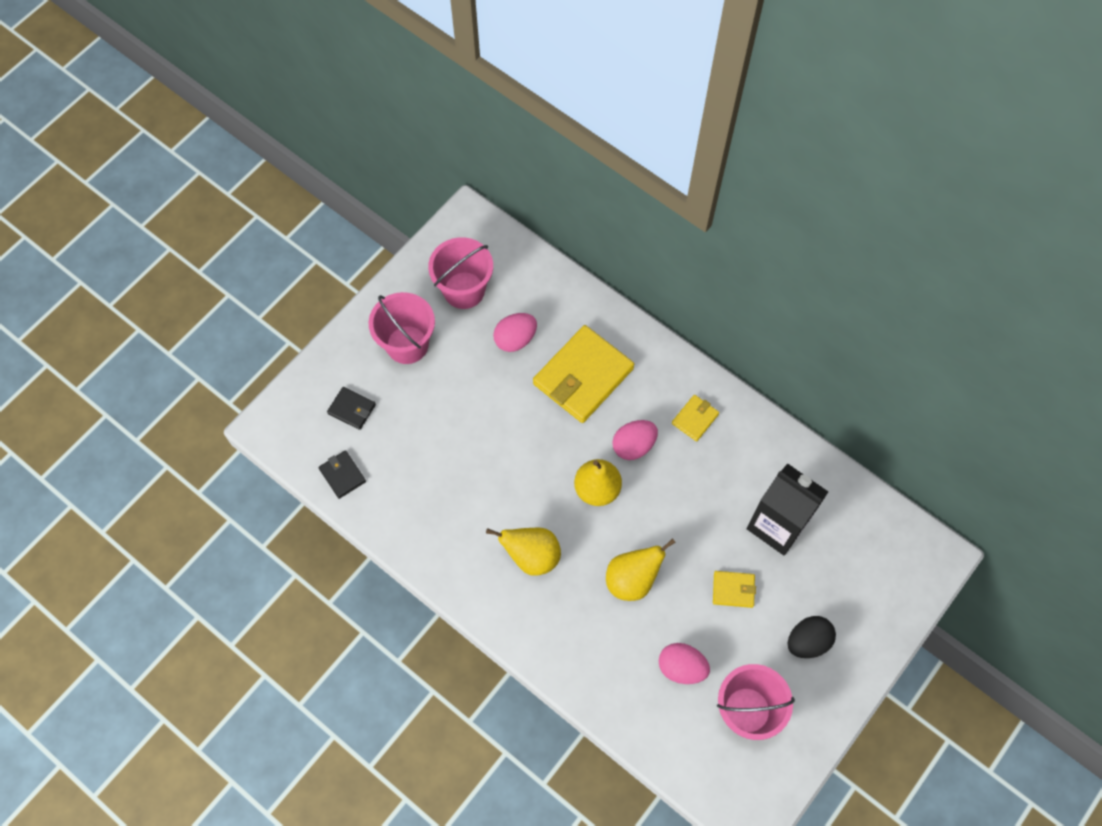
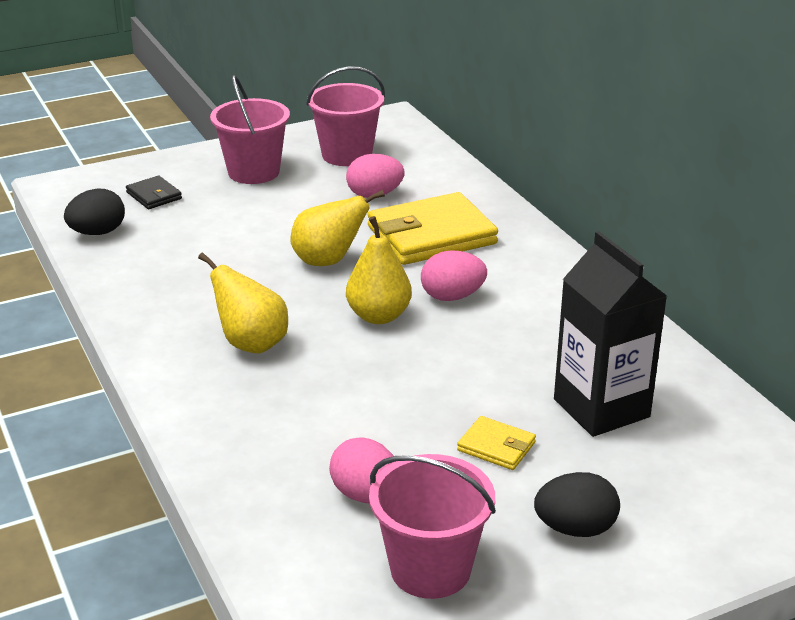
camera: 25 degrees right, 35 degrees down
(342, 475) = (98, 232): black wallet -> black egg
(632, 579) = (363, 398): yellow pear -> yellow pear (328, 261)
(695, 419) = (547, 297): yellow wallet -> none

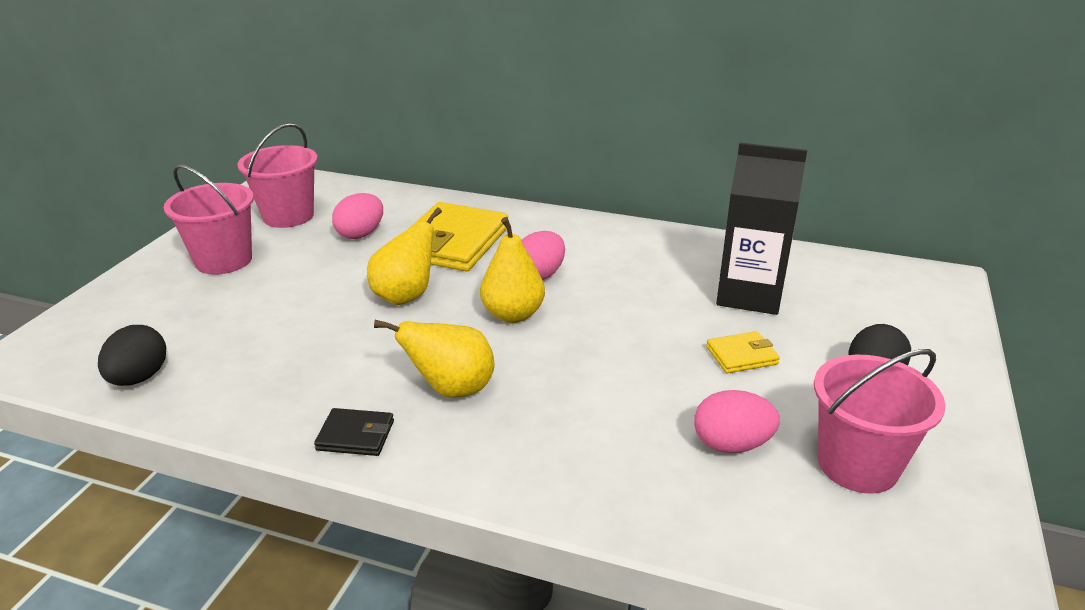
camera: 45 degrees left, 0 degrees up
(154, 196) = (151, 320): black wallet -> black wallet (355, 435)

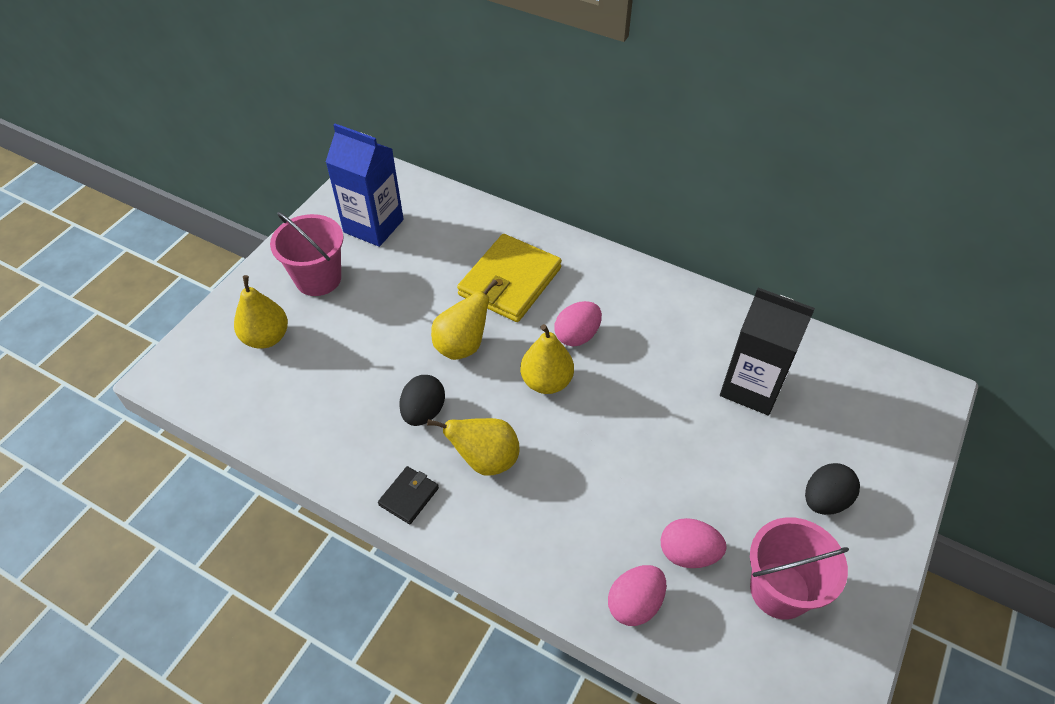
camera: 10 degrees right, 20 degrees up
(139, 378) = (254, 410): black egg -> black egg (423, 412)
(158, 313) = (266, 338): none -> yellow pear
(288, 216) = (373, 226): pink bucket -> blue carton
(355, 435) = (409, 496): black wallet -> black wallet turned 75 degrees counterclockwise
(361, 234) = (433, 259): pink egg -> pink egg (635, 604)
(741, 355) = (724, 459): yellow wallet -> none

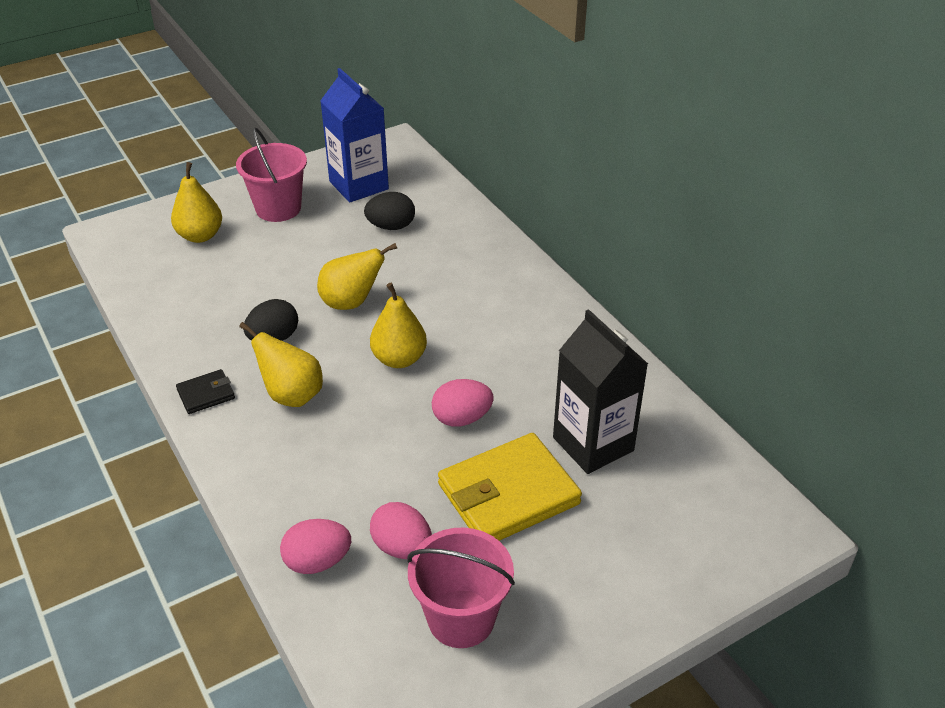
camera: 30 degrees right, 10 degrees down
(510, 281) = (438, 269): yellow wallet -> yellow wallet (508, 494)
(577, 335) = (461, 334): pink egg -> pink egg (462, 418)
(824, 500) = (578, 569): black egg -> black egg (391, 226)

